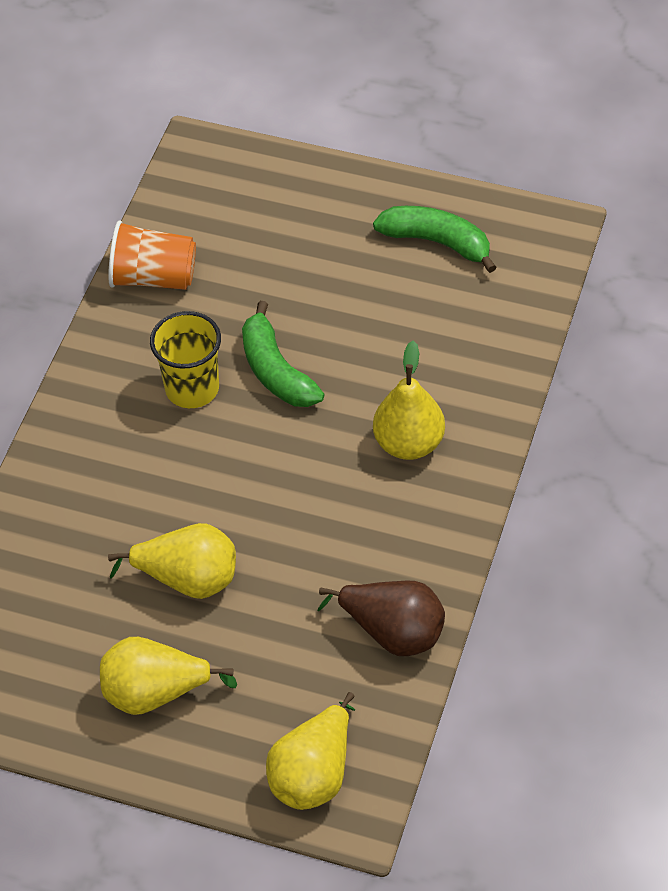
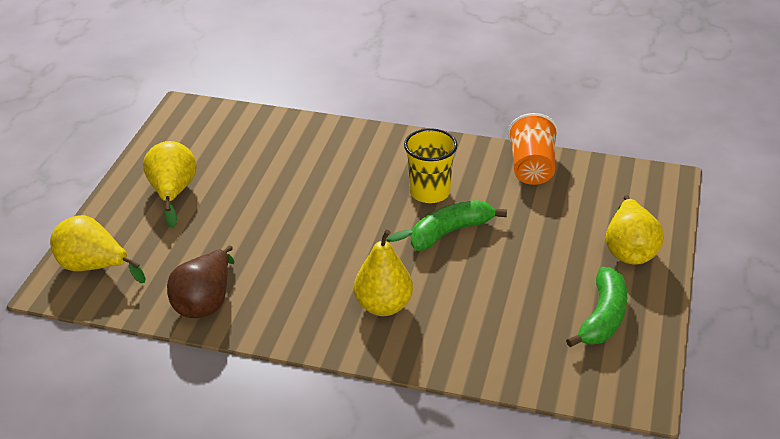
camera: 85 degrees right, 15 degrees down
(187, 579) = (262, 201): yellow pear -> yellow pear (629, 250)

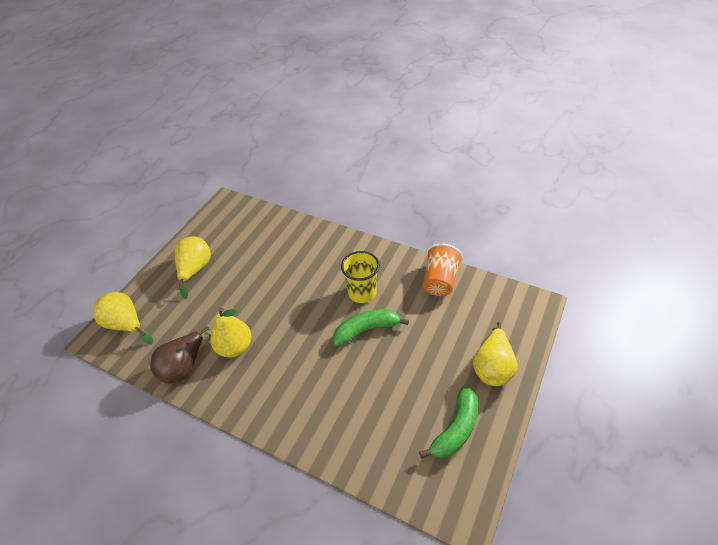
camera: 15 degrees right, 10 degrees up
(383, 306) = (300, 390): yellow pear -> yellow pear (235, 347)

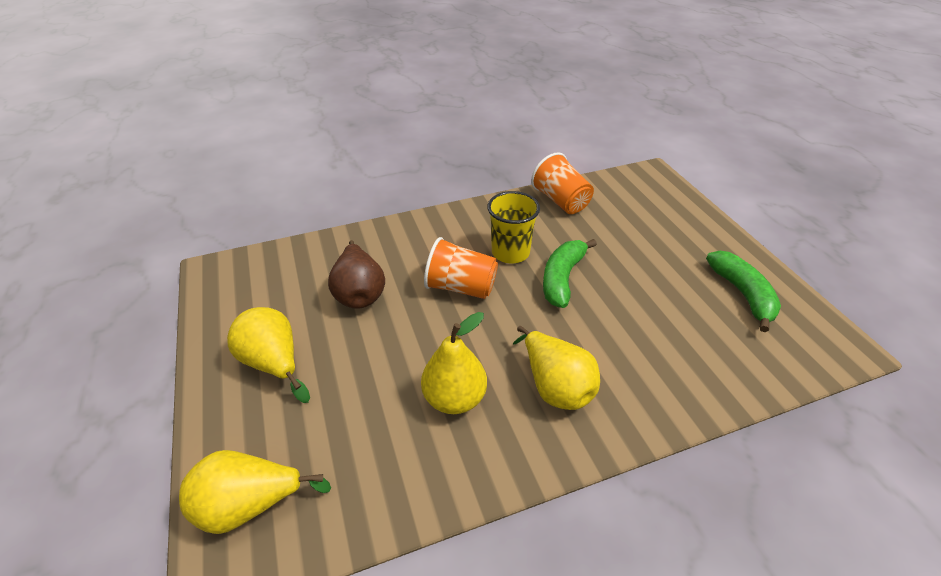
camera: 50 degrees left, 5 degrees down
(184, 366) = (421, 472): brown pear -> brown pear (360, 293)
(311, 293) = (461, 287): none -> orange cup
(492, 367) = (693, 233): yellow pear -> yellow pear (555, 386)

